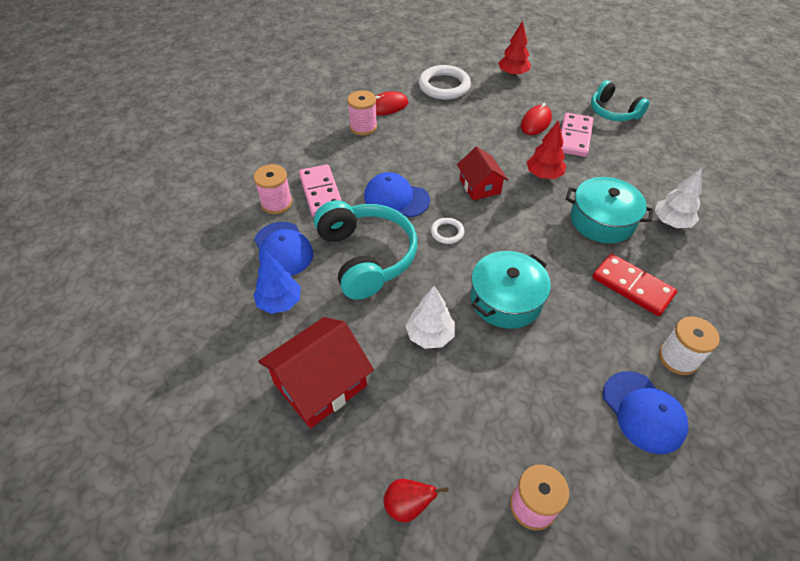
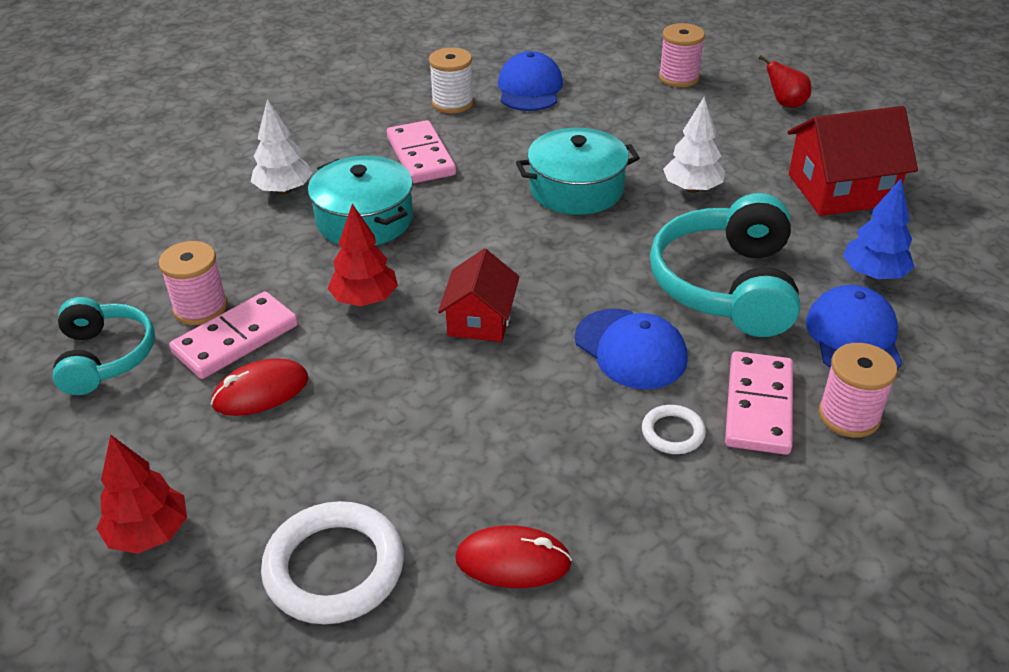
camera: 150 degrees left, 10 degrees down
(363, 127) = (602, 523): pink spool -> pink spool (200, 308)
(447, 232) = (588, 276): white ring -> white ring (673, 433)
(632, 286) = (421, 156): red domino -> pink domino

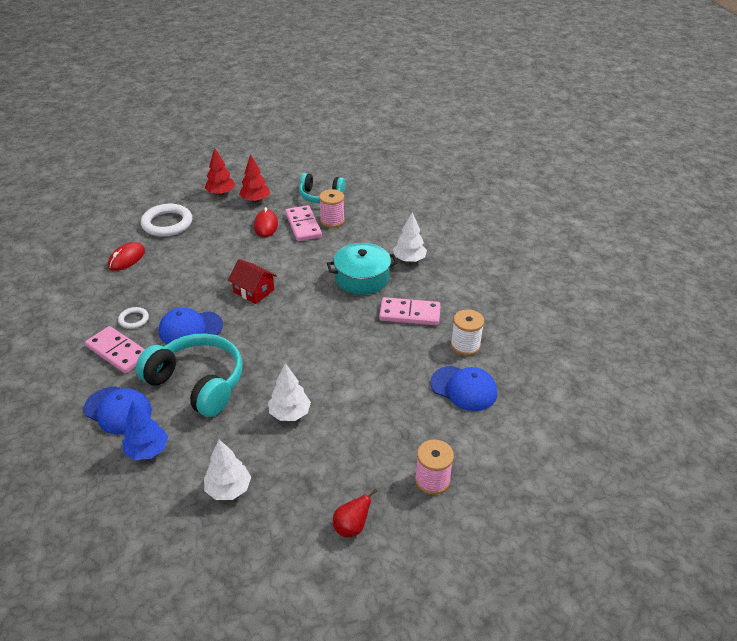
camera: 115 degrees right, 0 degrees up
(365, 299) = (298, 263): red tree -> red tree (255, 200)
(576, 189) = (329, 363): turquoise pot -> none
(841, 190) = (228, 489): red house -> white tree
(849, 416) = (82, 378): pink spool -> none

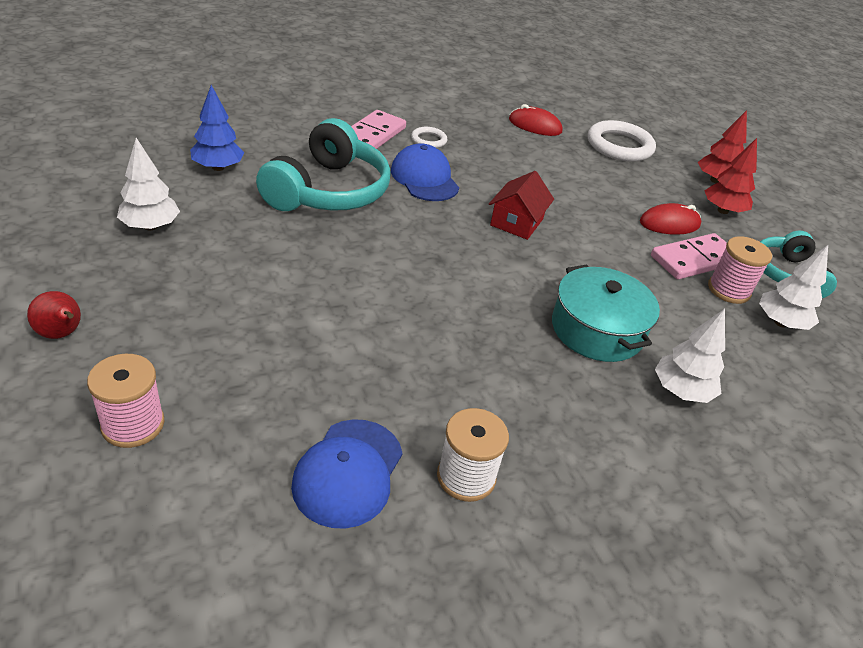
camera: 75 degrees right, 0 degrees up
(118, 410) = (279, 144): blue cap -> none
(290, 413) = (278, 267): white tree -> white tree (780, 323)
(409, 314) = (528, 393): pink domino -> none

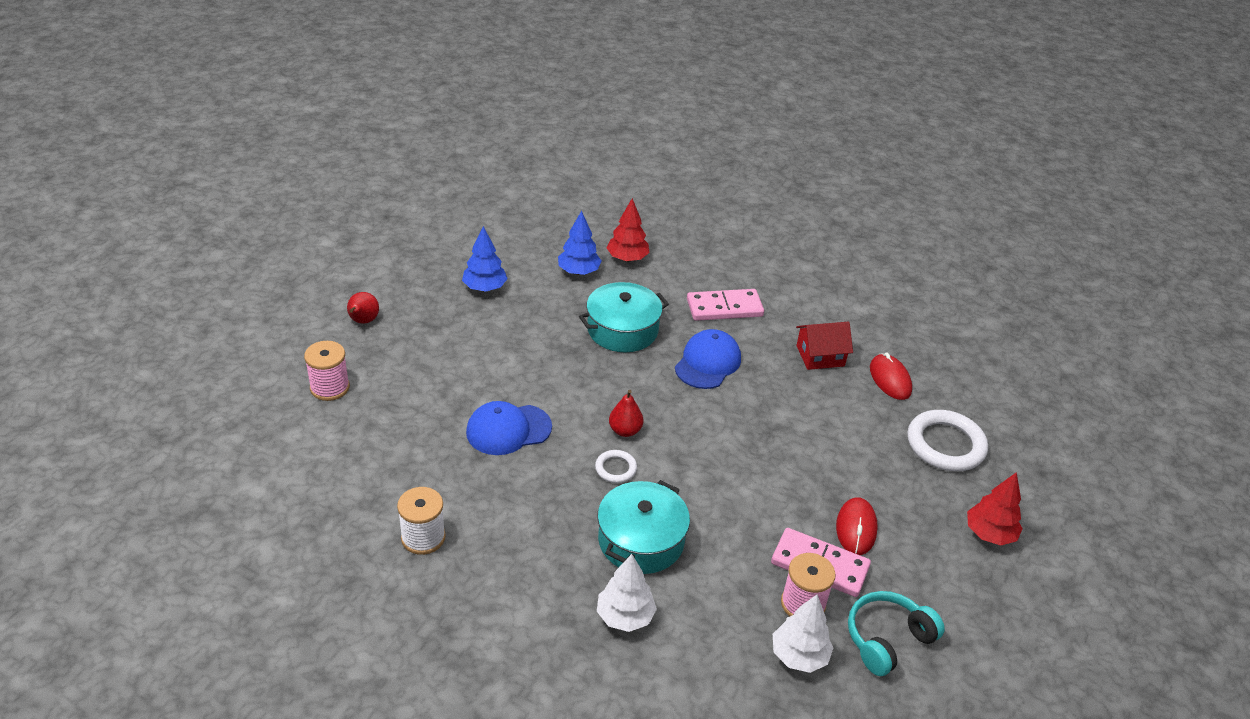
camera: 55 degrees right, 0 degrees up
(150, 226) = (484, 288): white tree -> blue tree
(328, 191) = (622, 330): turquoise headphones -> turquoise pot
(348, 472) = (377, 486): blue cap -> blue cap (508, 430)
(428, 140) = (765, 336): white ring -> white ring (616, 468)
(455, 262) = (625, 430): none -> red pear
(516, 222) = (721, 437): red house -> red house (820, 356)
(669, 224) = (856, 528): red mouse -> red mouse turned 60 degrees clockwise
(722, 211) = (937, 558): red tree -> red tree (627, 258)

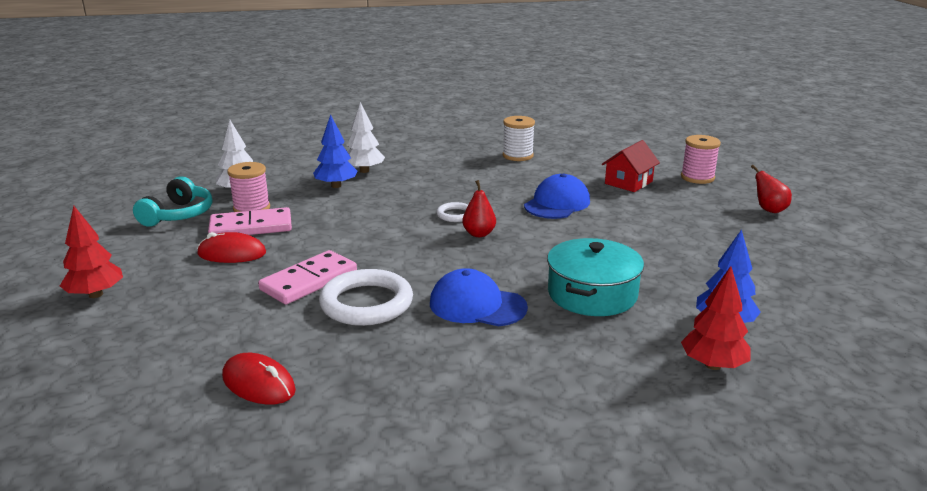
camera: 145 degrees right, 15 degrees down
(484, 288) = (757, 268): blue tree -> blue tree (336, 186)
(641, 540) = (392, 195): turquoise pot -> none
(708, 362) = (477, 305): blue cap -> blue cap turned 120 degrees clockwise
(724, 308) = (530, 366): pink domino -> pink domino (309, 281)
(820, 356) = (365, 369): red house -> red house (628, 182)
(856, 528) = (232, 253): red mouse -> red mouse turned 60 degrees counterclockwise
(945, 444) = (160, 346): white ring -> white ring (366, 303)

